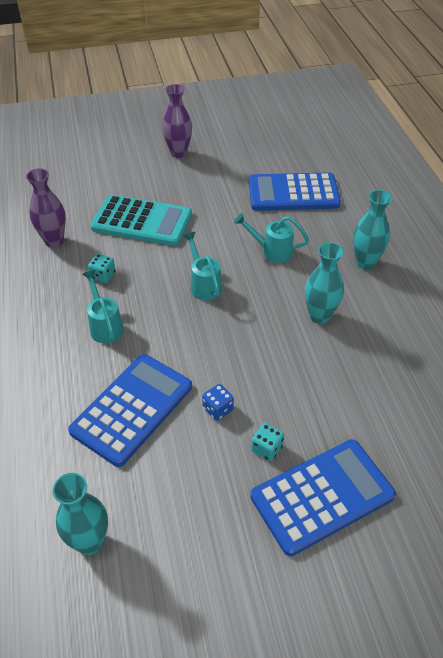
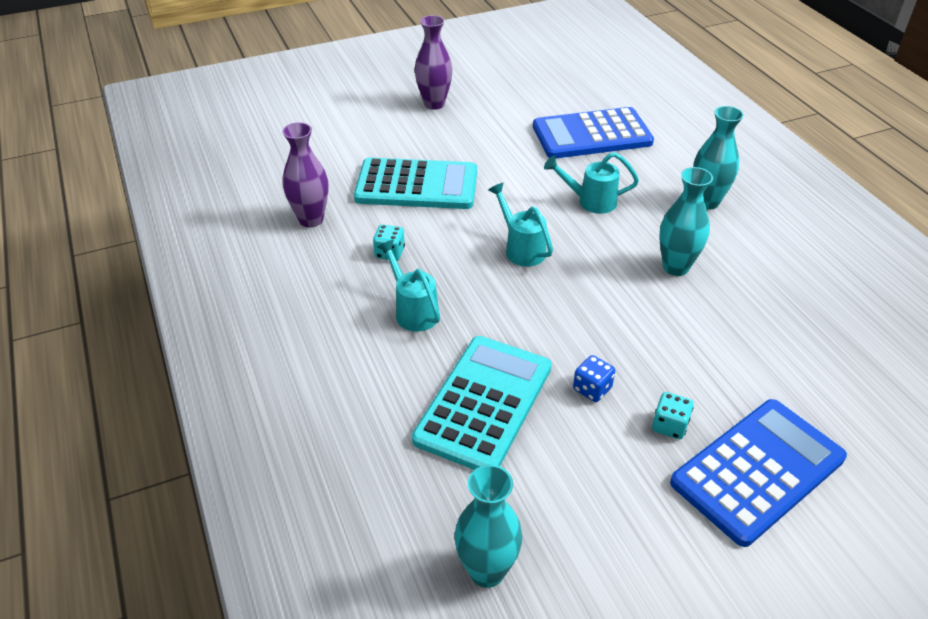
camera: 10 degrees left, 5 degrees down
(132, 409) = (483, 403): blue calculator -> turquoise calculator

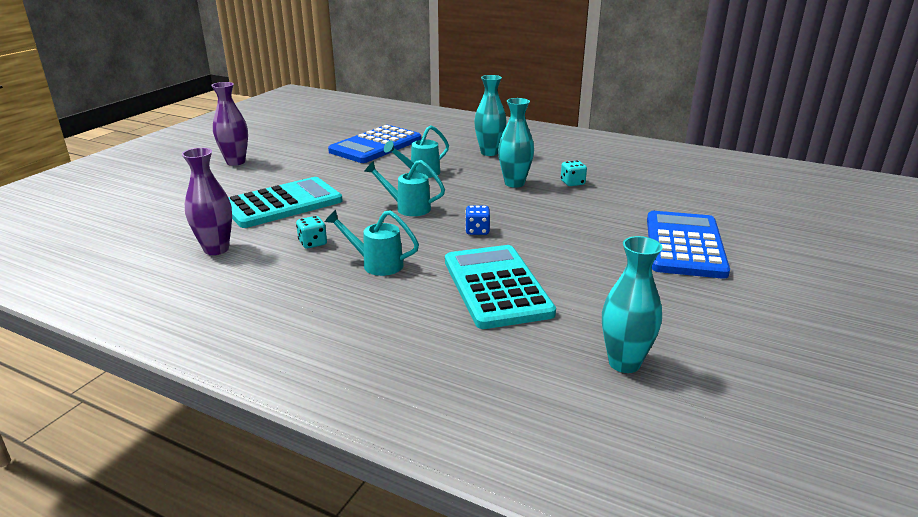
camera: 40 degrees left, 15 degrees down
(592, 389) = (550, 251): blue dice -> blue dice (477, 231)
(669, 426) = (615, 248): turquoise dice -> turquoise dice (572, 183)

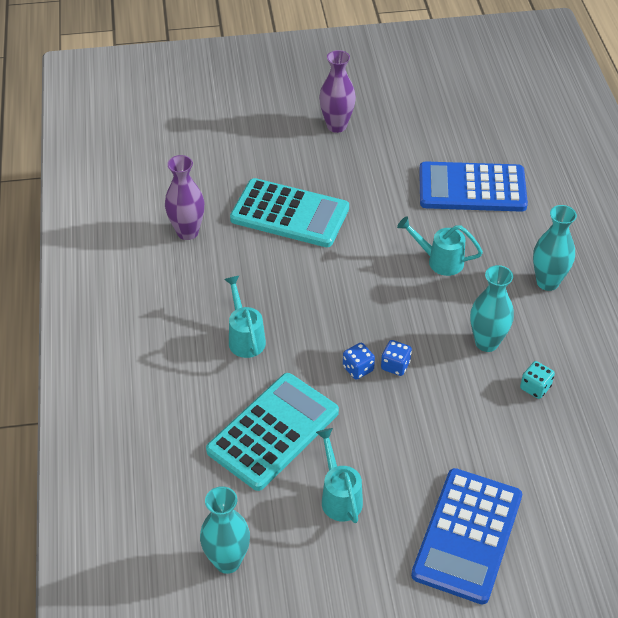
camera: 55 degrees right, 20 degrees up
(313, 243) = (243, 278): turquoise dice -> none
(407, 208) = (358, 296): turquoise watering can -> turquoise watering can (339, 496)
(493, 217) = (395, 365): none -> blue dice
(684, 245) = (467, 535): blue calculator -> blue calculator turned 135 degrees clockwise

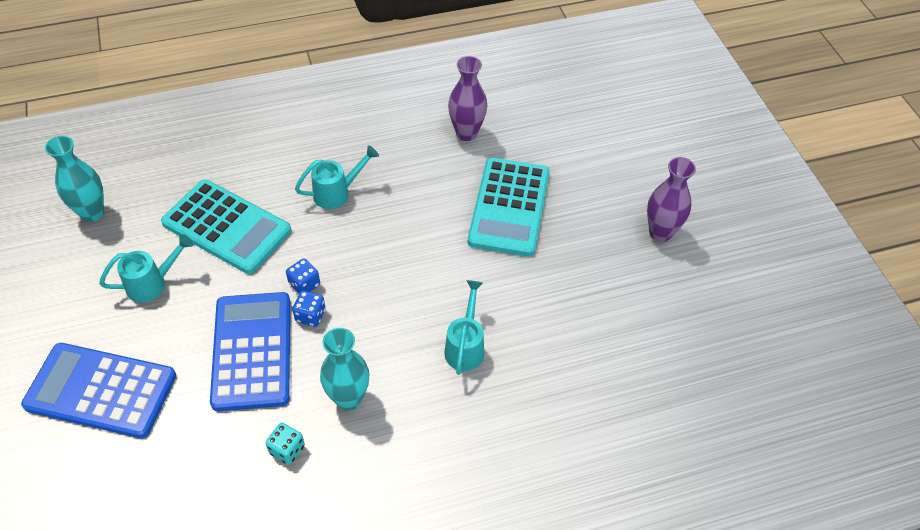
camera: 80 degrees right, 5 degrees up
(472, 188) = (593, 374): blue calculator -> blue calculator (252, 351)
(547, 282) = (450, 461): turquoise vase -> none

